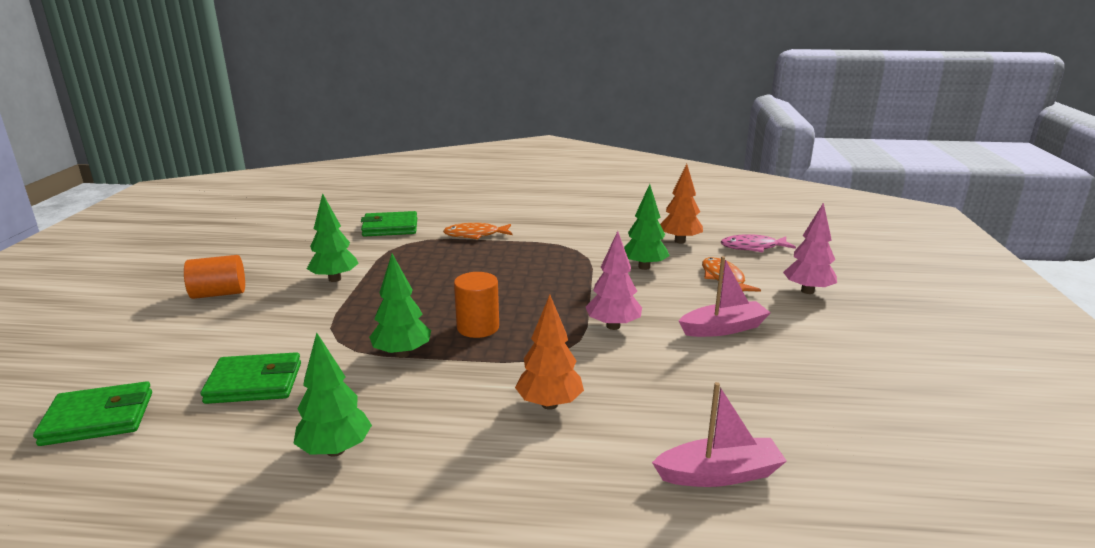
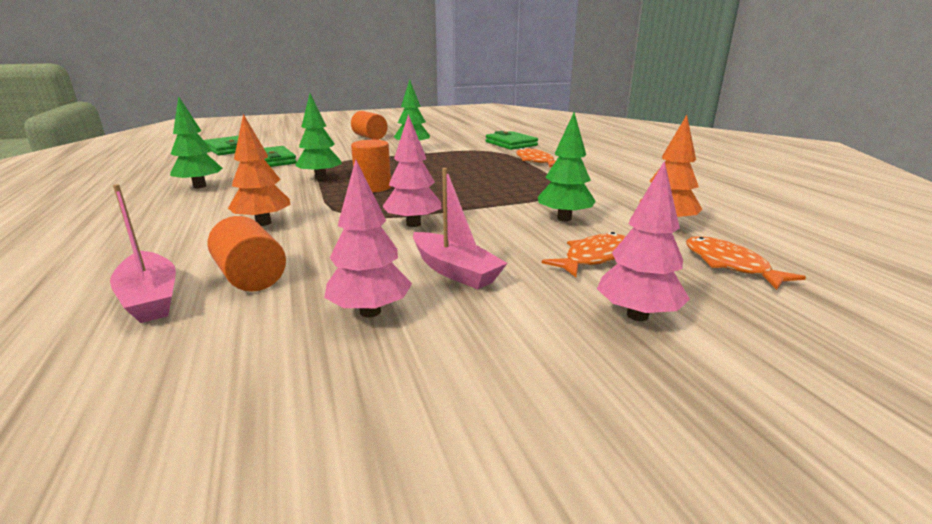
camera: 65 degrees right, 0 degrees up
(695, 418) = (251, 277): none -> orange cylinder
(753, 247) = (729, 265): pink fish -> orange fish
(778, 371) = (370, 311): none -> pink tree

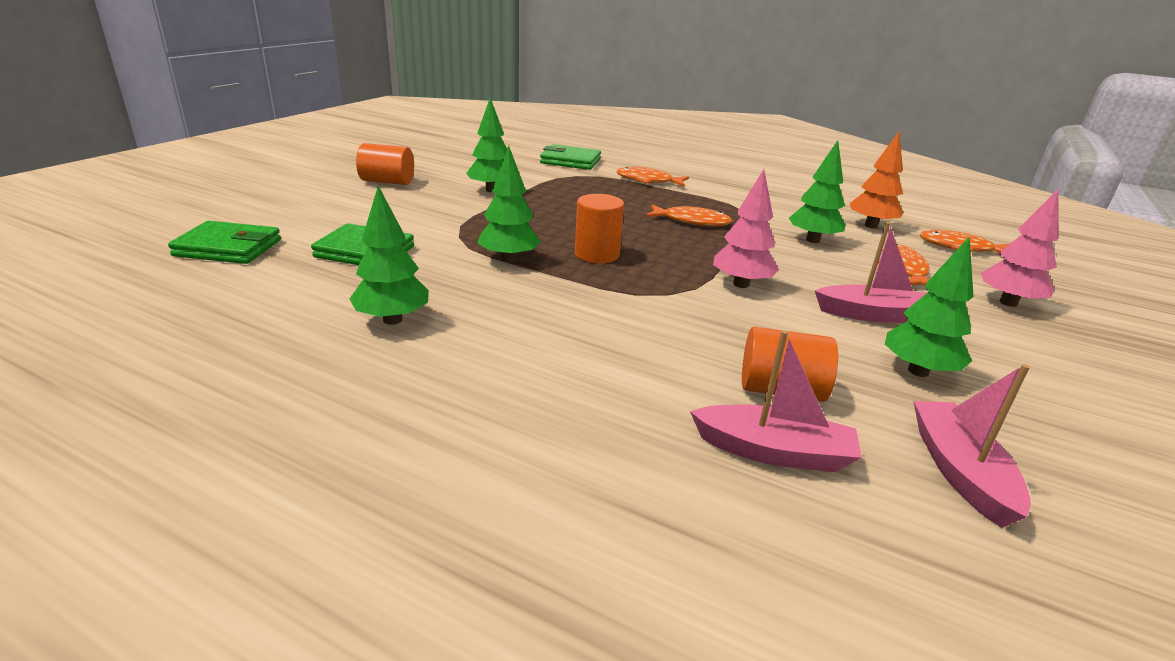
camera: 45 degrees left, 5 degrees up
(194, 368) = (960, 471): none -> pink boat
(264, 223) = (623, 335): orange tree -> none
(370, 311) = (918, 371): pink tree -> green tree
(494, 187) = (692, 221): none -> orange fish

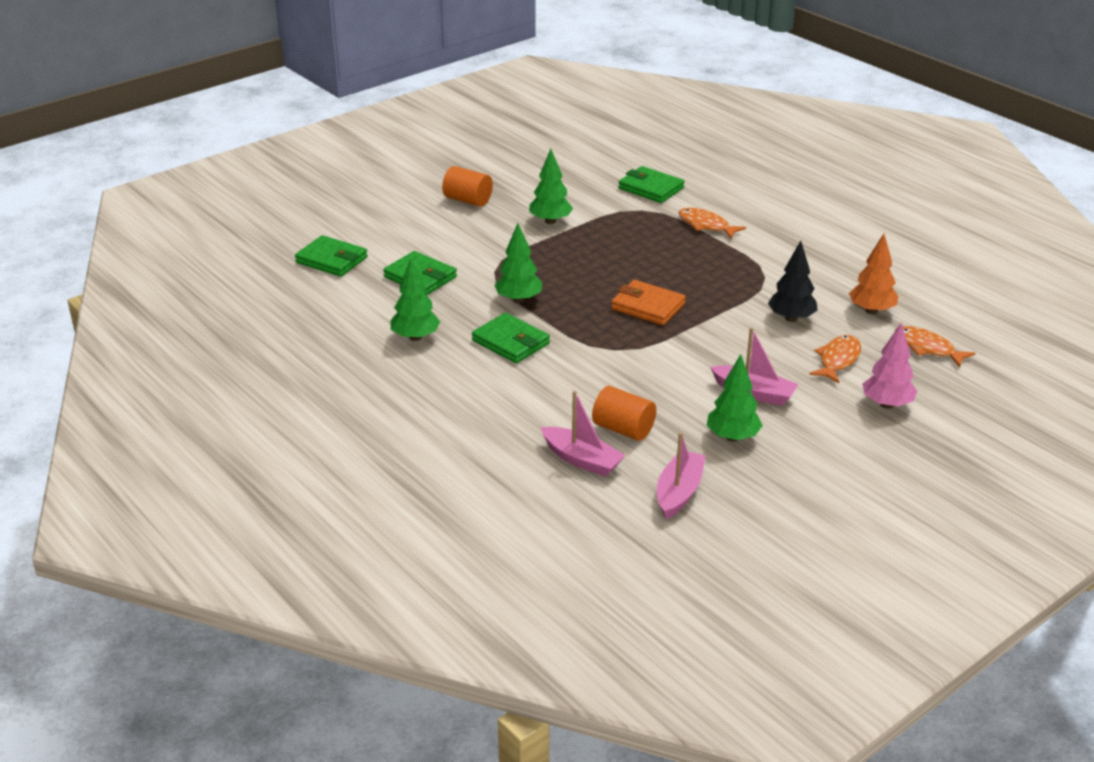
camera: 25 degrees right, 5 degrees up
(533, 305) = (511, 342): none -> green wallet
(597, 254) = (589, 305): orange cylinder -> none
(662, 248) = (648, 306): none -> orange wallet
(692, 221) = (700, 282): orange fish -> none
(741, 284) = (678, 350): pink tree -> none
(812, 240) = (791, 318): green tree -> black tree

